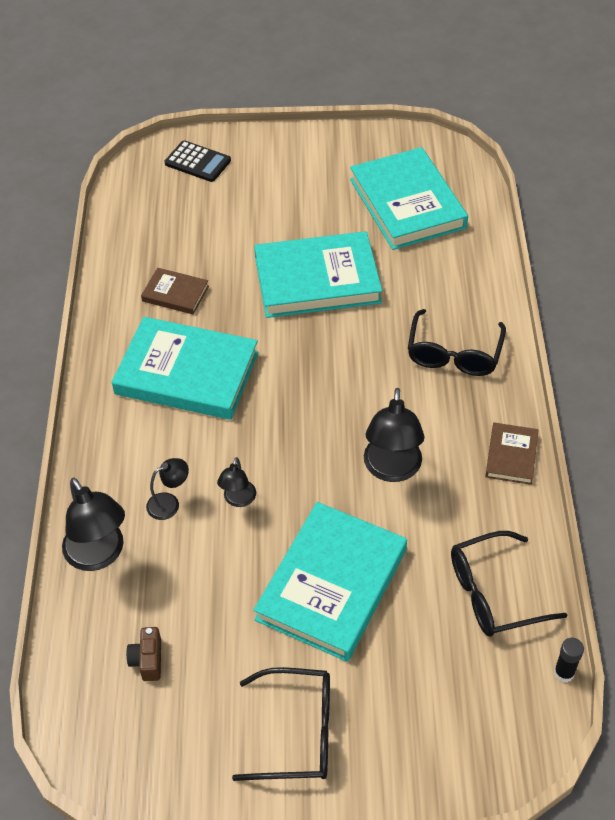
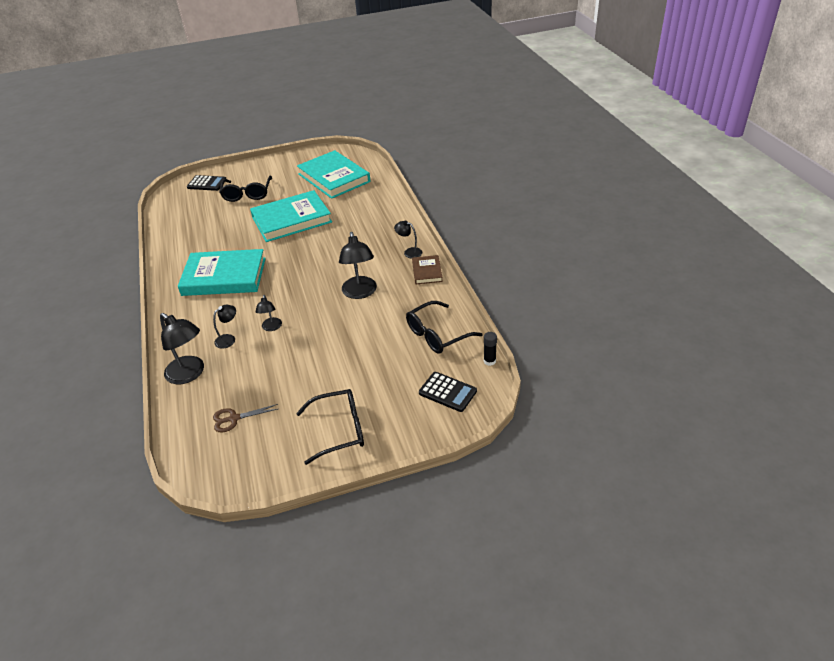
camera: 15 degrees left, 10 degrees down
(147, 660) = (234, 418): brown camera -> brown scissors
(175, 294) = (208, 243): brown book -> none
(331, 584) = (340, 353): turquoise book -> none
(454, 354) = (380, 235): black glasses -> black glasses (247, 194)
(480, 713) = (447, 392): none -> black calculator
(493, 405) = (409, 252): none -> black lamp

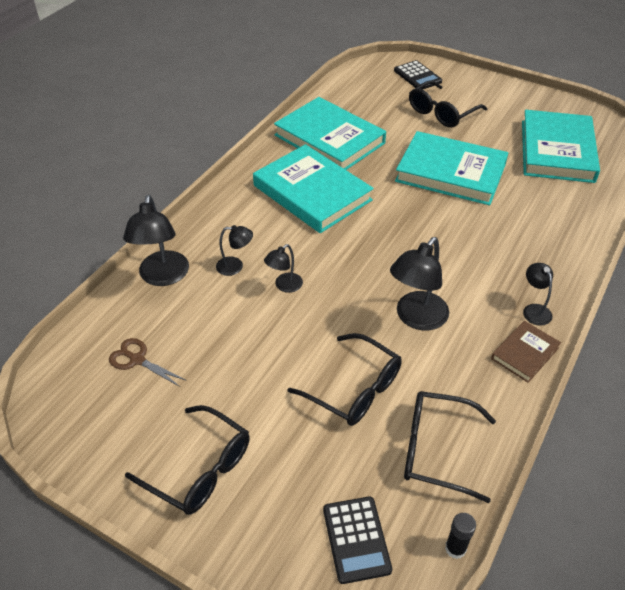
camera: 45 degrees right, 5 degrees up
(196, 245) = (329, 139): none -> turquoise book
(370, 341) = (354, 389): none -> black glasses

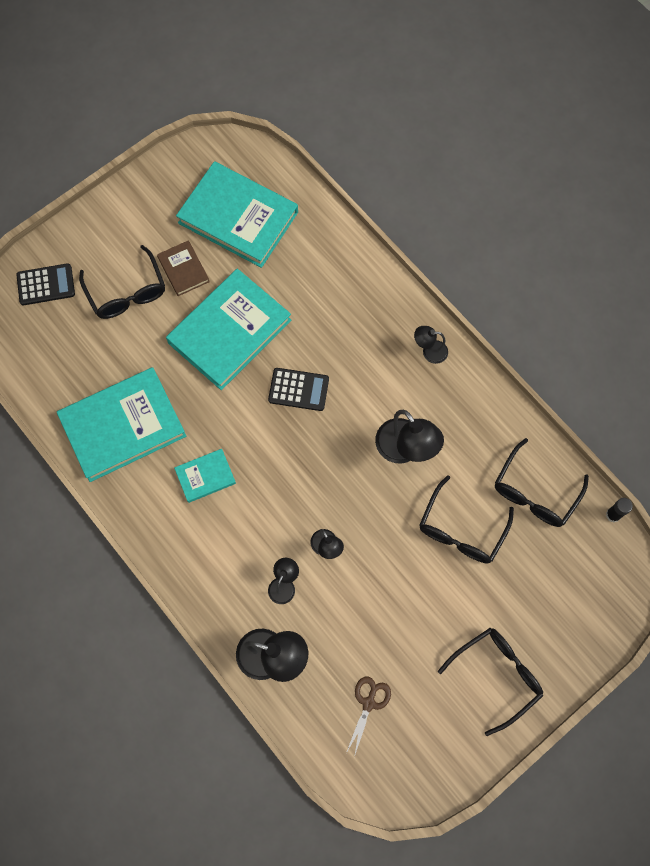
camera: 70 degrees left, 25 degrees up
(137, 360) = (369, 703): brown scissors -> brown scissors turned 150 degrees clockwise
(312, 193) = (205, 476): turquoise book -> turquoise book, size x0.48
(354, 389) = (461, 530): black glasses -> black glasses turned 150 degrees clockwise
(356, 539) = (587, 579): black calculator -> black calculator (298, 389)
(525, 353) = (470, 383): brown book -> brown book (183, 270)

